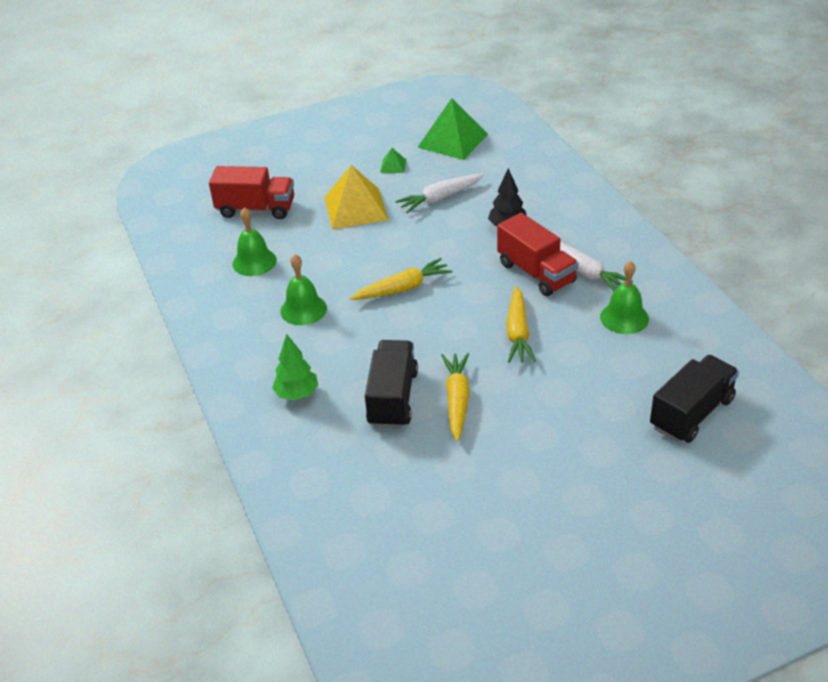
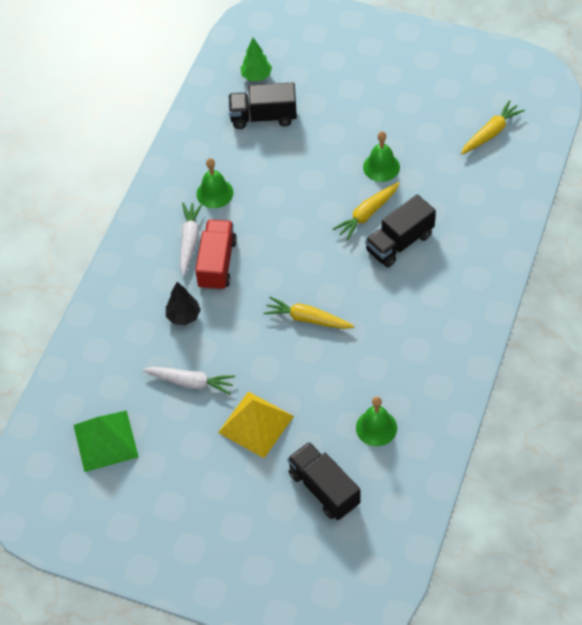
camera: 135 degrees left, 15 degrees up
(256, 209) = (324, 489): red truck -> black truck
(297, 394) = (449, 288): green tree -> green tree (256, 76)
(303, 309) = (385, 353): green bell -> green bell (381, 167)
(393, 166) = (180, 450): green pyramid -> none
(518, 332) = (282, 230): yellow carrot -> yellow carrot (491, 133)

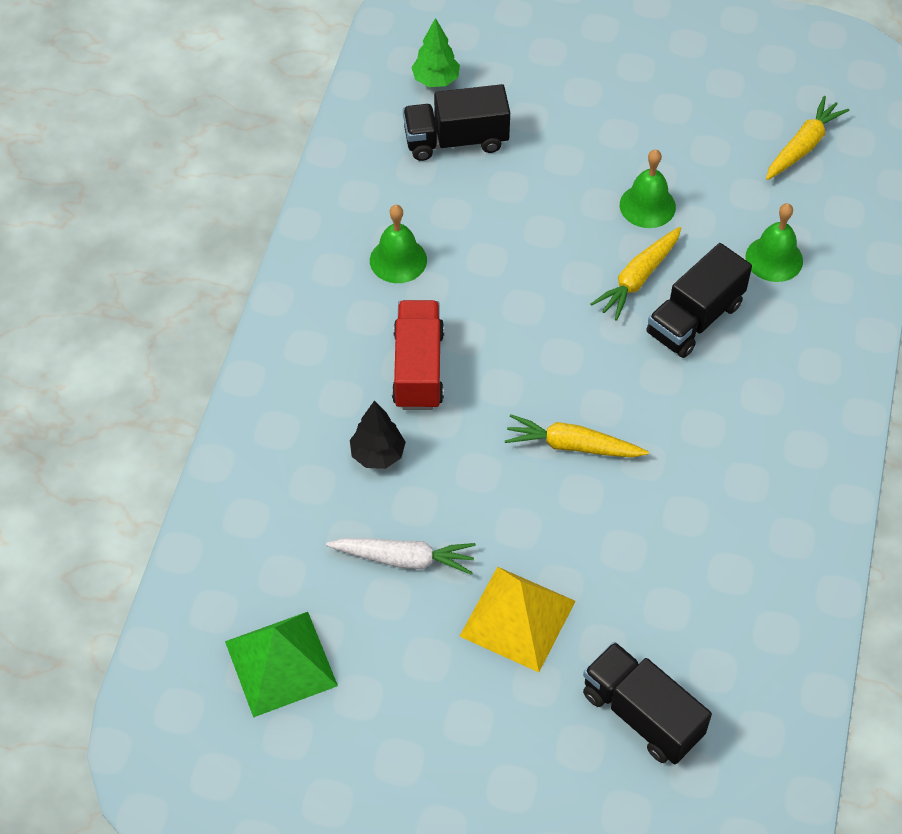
camera: 10 degrees left, 0 degrees up
(189, 241) = (370, 336): white carrot -> none
(376, 427) = (707, 610): green bell -> green bell (774, 259)

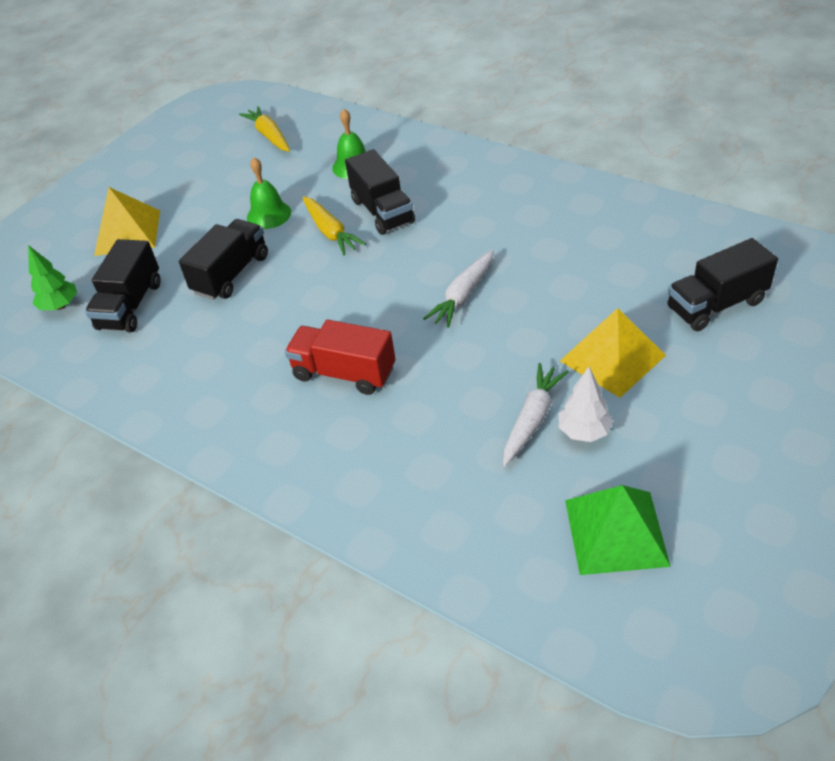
camera: 65 degrees left, 10 degrees down
(378, 454) = (418, 417): black tree -> none
(398, 260) = (225, 365): green bell -> none
(401, 610) = (584, 431): none -> white tree
(533, 210) = (231, 274): none -> black truck
(568, 84) = (127, 232): none -> yellow pyramid
(573, 446) = (463, 295): yellow carrot -> white carrot

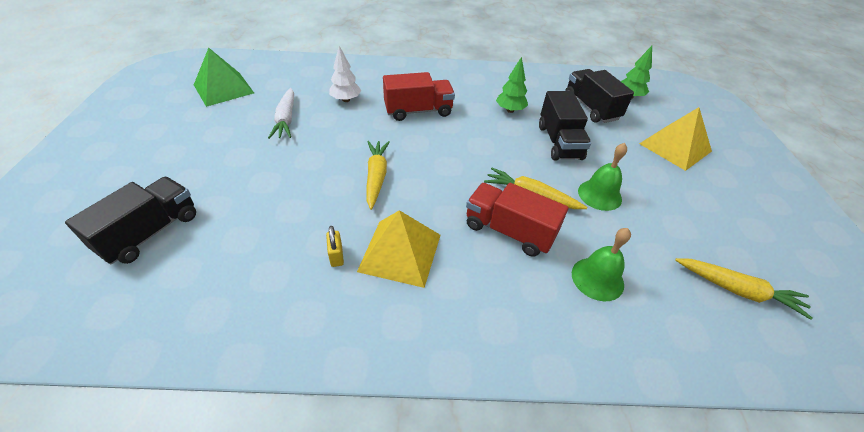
camera: 140 degrees right, 0 degrees up
(229, 334) = (510, 110): none -> green tree
(382, 211) = (509, 231): black truck -> red truck
(463, 295) = (376, 177): white carrot -> yellow carrot
(543, 235) = (336, 256): none -> yellow padlock
(584, 431) = (251, 121): white tree -> white tree (346, 100)
(612, 358) = (240, 166): yellow pyramid -> yellow pyramid (400, 252)

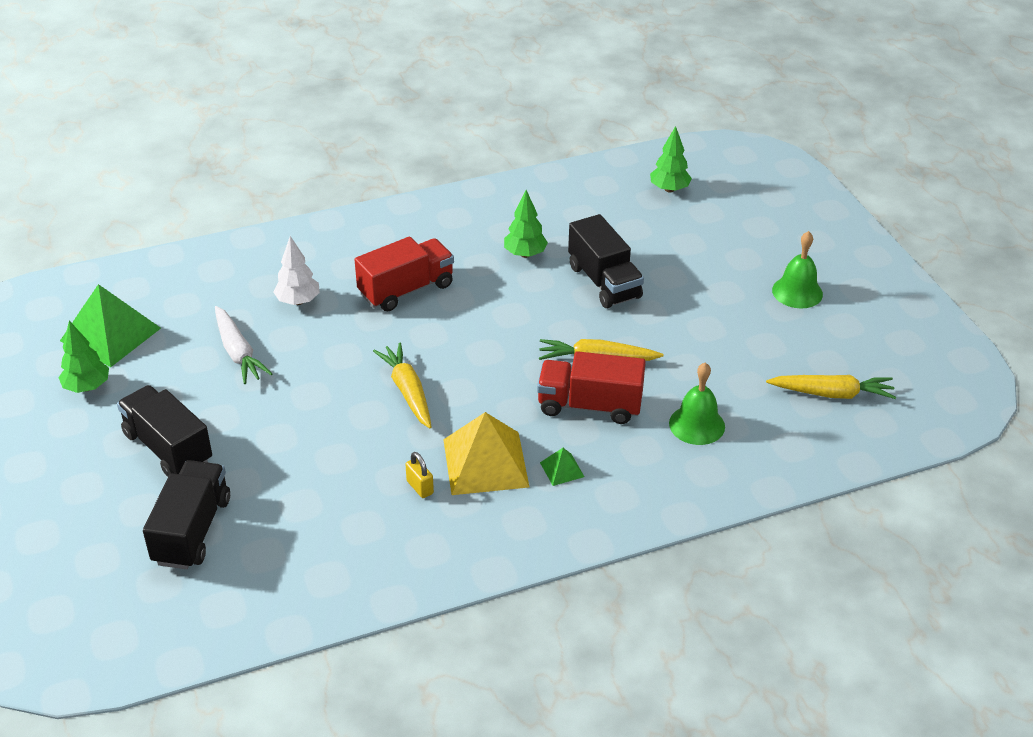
camera: 20 degrees left, 5 degrees down
(182, 114) = (87, 387): none -> green tree
(460, 280) = (562, 469): none -> green pyramid
(591, 108) = (626, 221): black truck -> black truck (168, 448)
(599, 195) = (672, 335): green bell -> green bell (797, 292)
(675, 147) = (742, 249): yellow pyramid -> none

